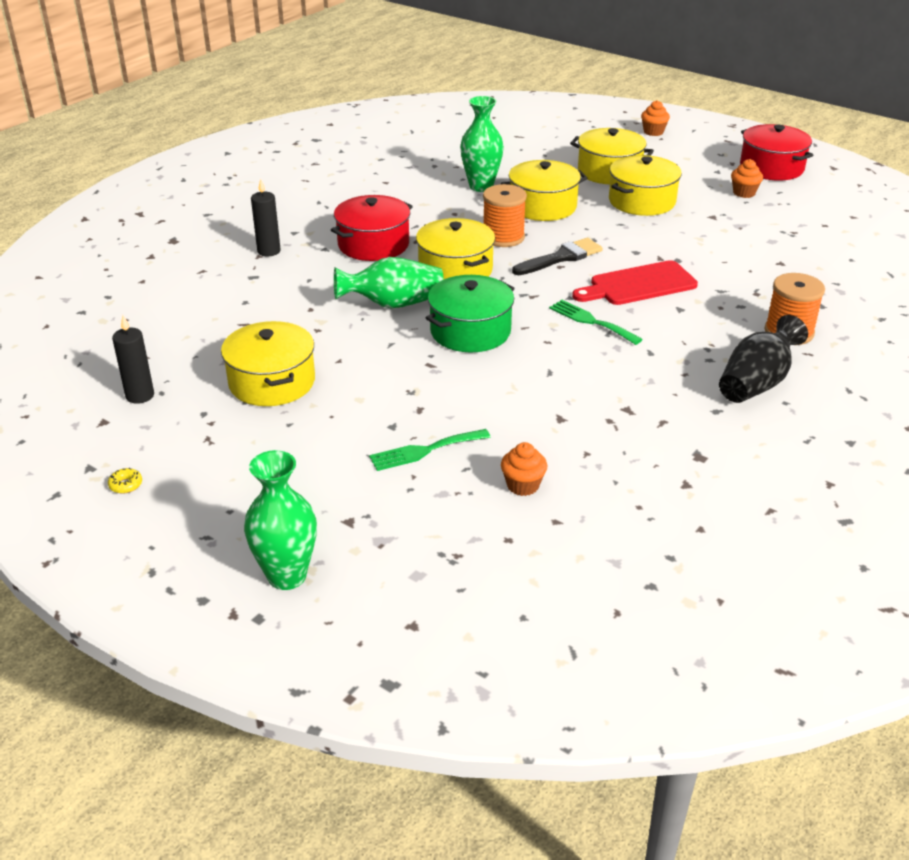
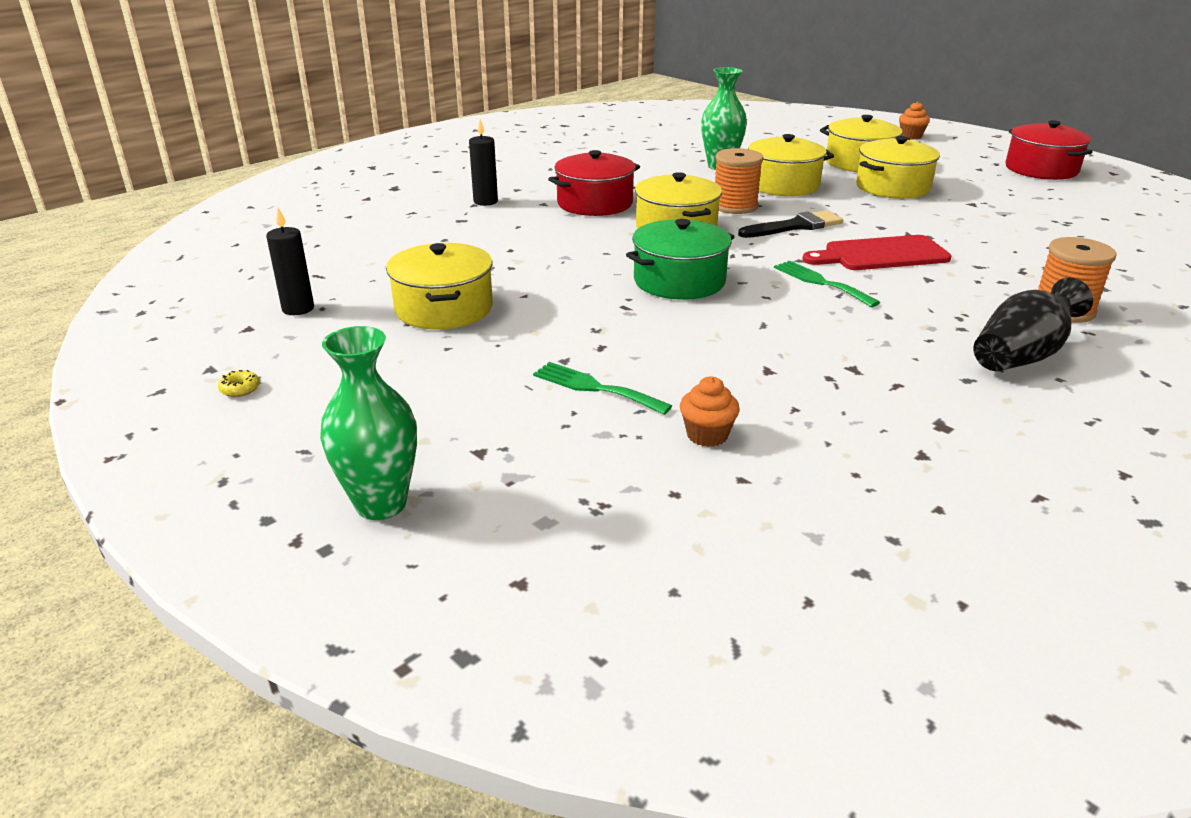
camera: 10 degrees right, 5 degrees down
(393, 304) = (600, 252): green vase -> none
(424, 451) = (595, 388): green fork -> green fork turned 45 degrees clockwise
(744, 193) = (1009, 187): orange cupcake -> none

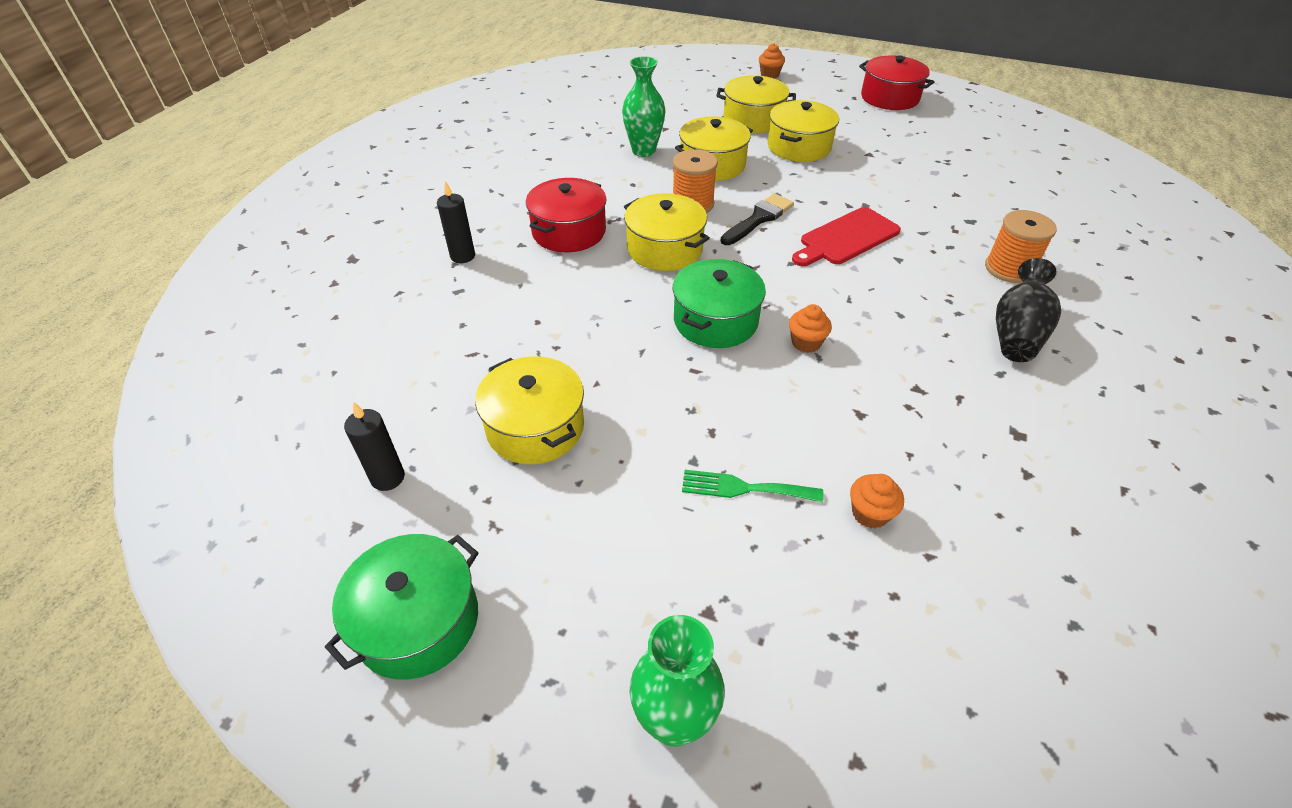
camera: 25 degrees left, 15 degrees up
(240, 389) = (418, 621): yellow donut -> green pot
(759, 313) = (806, 343): none -> orange cupcake
(821, 282) = (826, 287): green fork -> none

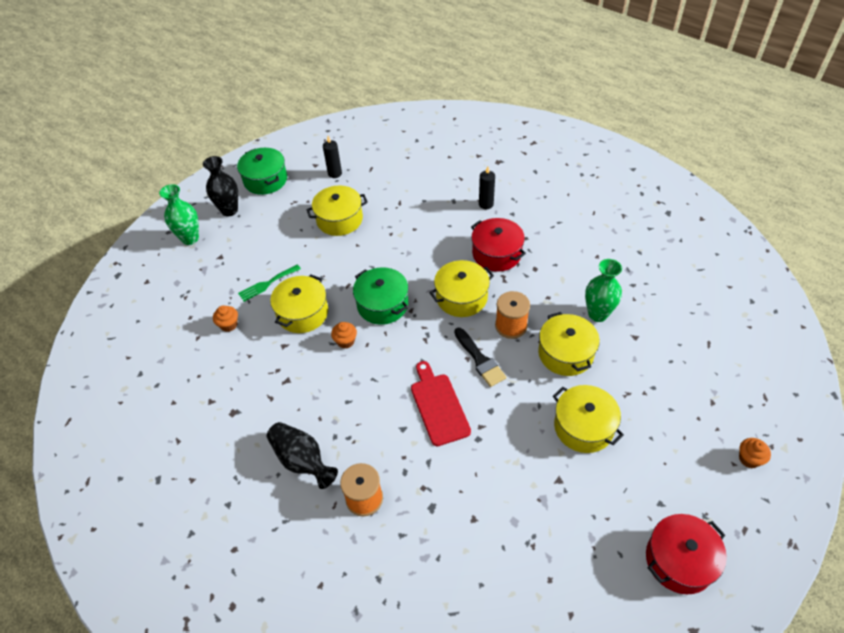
camera: 110 degrees right, 5 degrees up
(547, 664) = (229, 210): none -> black vase
(744, 488) = (267, 284): green fork -> green fork turned 150 degrees counterclockwise
(753, 120) = (642, 408): yellow pot -> yellow pot (302, 313)

